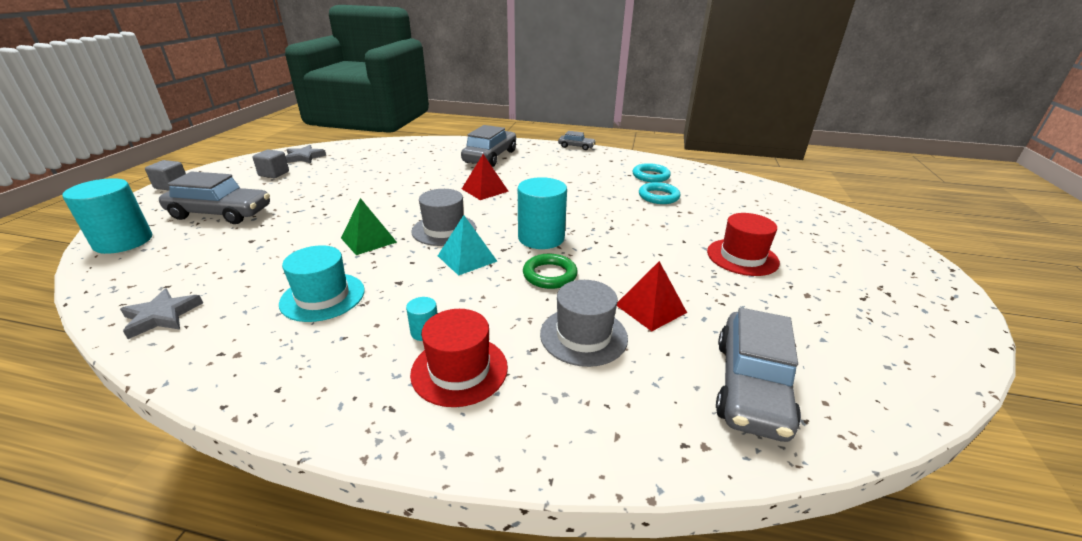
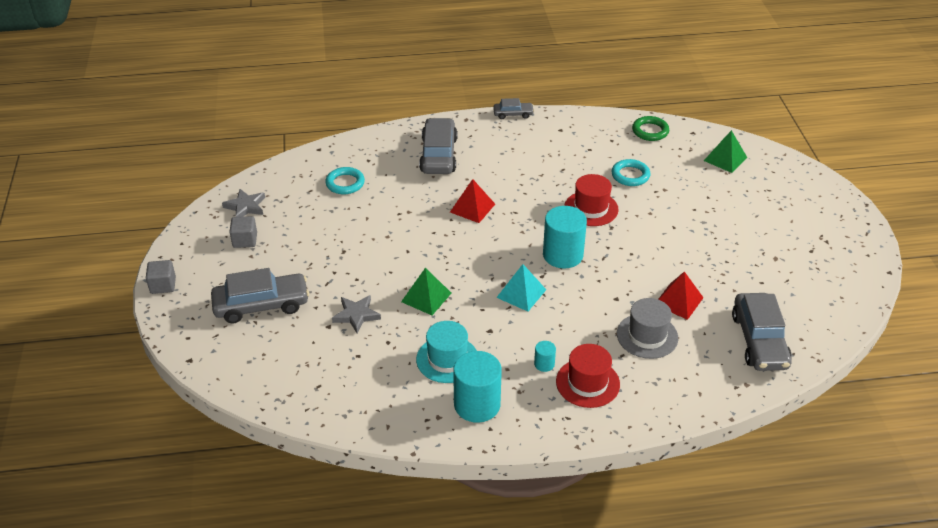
camera: 20 degrees left, 10 degrees up
(123, 241) = (219, 359): turquoise cylinder -> turquoise cylinder (477, 404)
(161, 316) = (350, 408): grey star -> grey star (356, 315)
(444, 230) = (478, 268): grey hat -> none
(549, 275) = (594, 291): green ring -> green ring (650, 131)
(650, 176) = (610, 146): turquoise ring -> turquoise ring (345, 183)
(742, 257) = (722, 233): red hat -> red hat (591, 208)
(770, 203) = (725, 159): none -> green pyramid

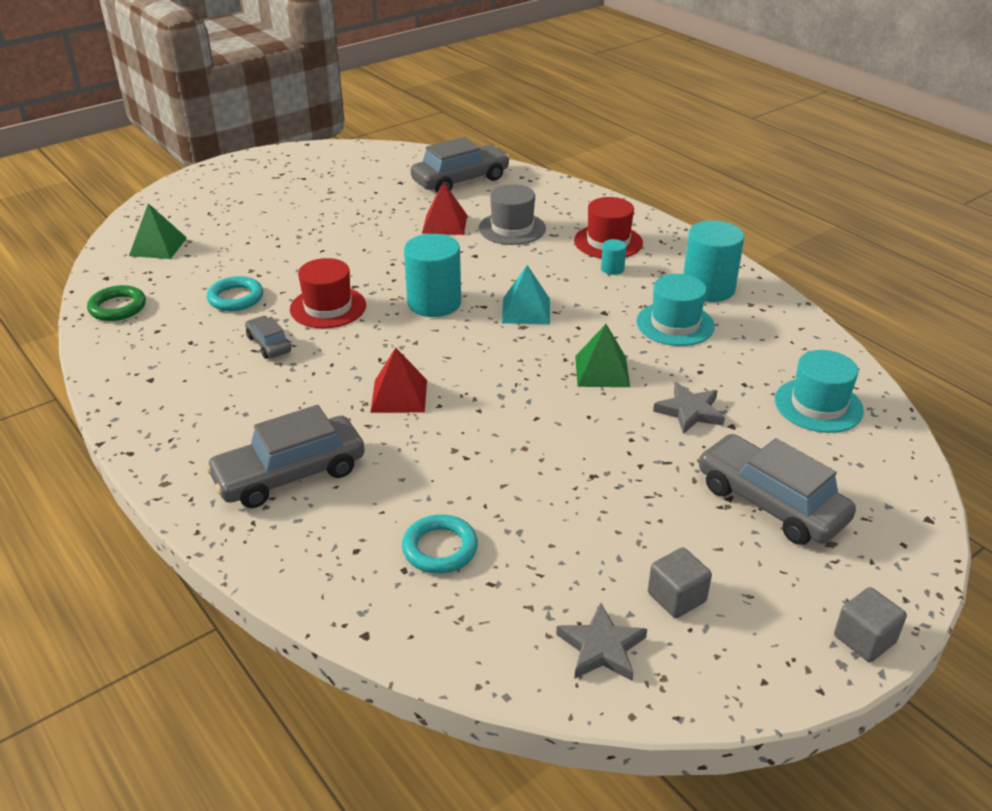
camera: 120 degrees left, 5 degrees down
(308, 377) = (818, 405): none -> turquoise hat
(513, 114) = (124, 437): grey car -> grey car (269, 344)

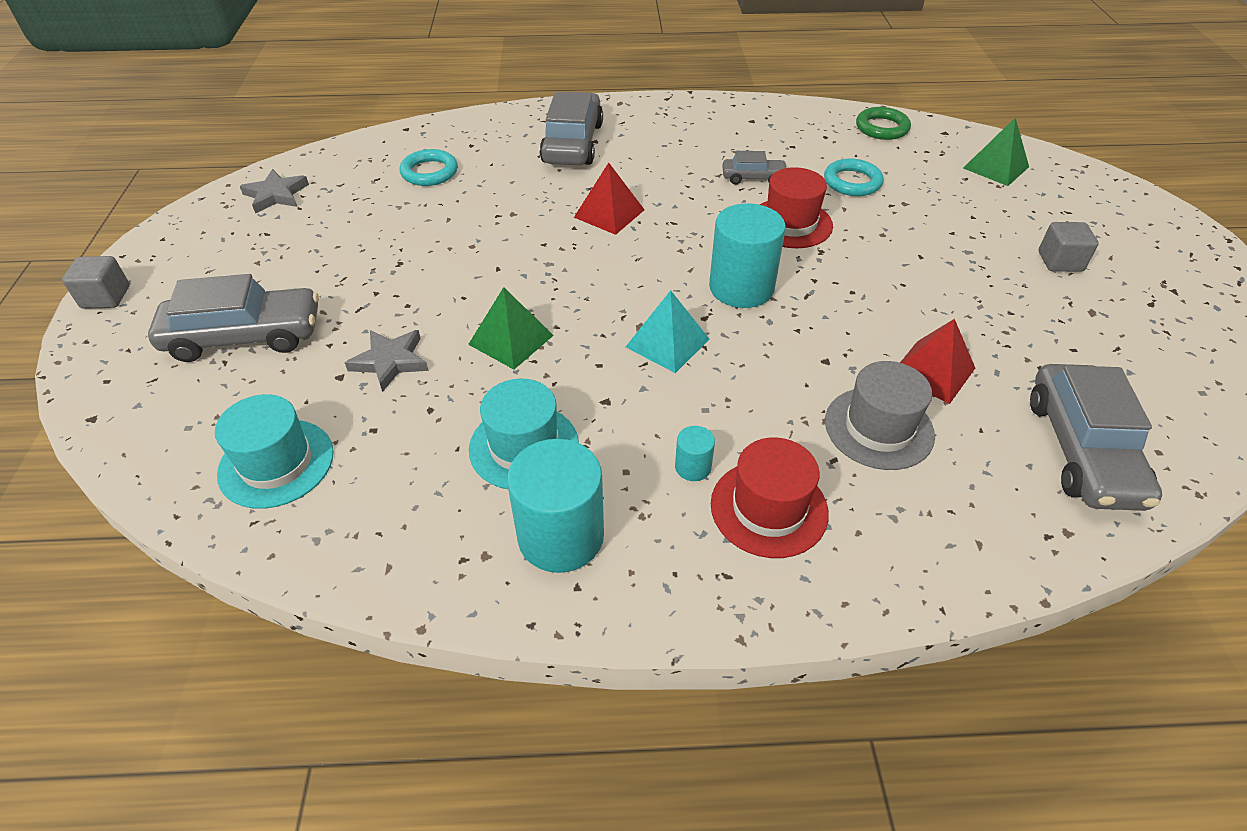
camera: 125 degrees right, 10 degrees up
(676, 597) = (257, 240): grey cube -> grey cube (1060, 262)

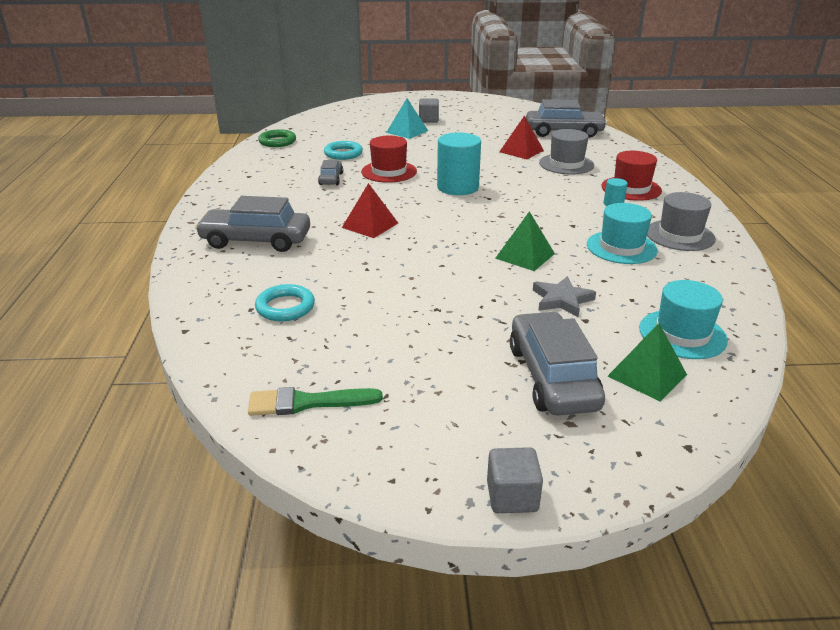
camera: 90 degrees left, 15 degrees down
(276, 195) = (307, 402): grey star -> green brush
(561, 536) = (679, 235): turquoise cylinder -> grey hat
(667, 343) = (515, 208): turquoise pyramid -> turquoise pyramid (407, 131)
(995, 167) = (335, 121): green pyramid -> green pyramid (647, 375)

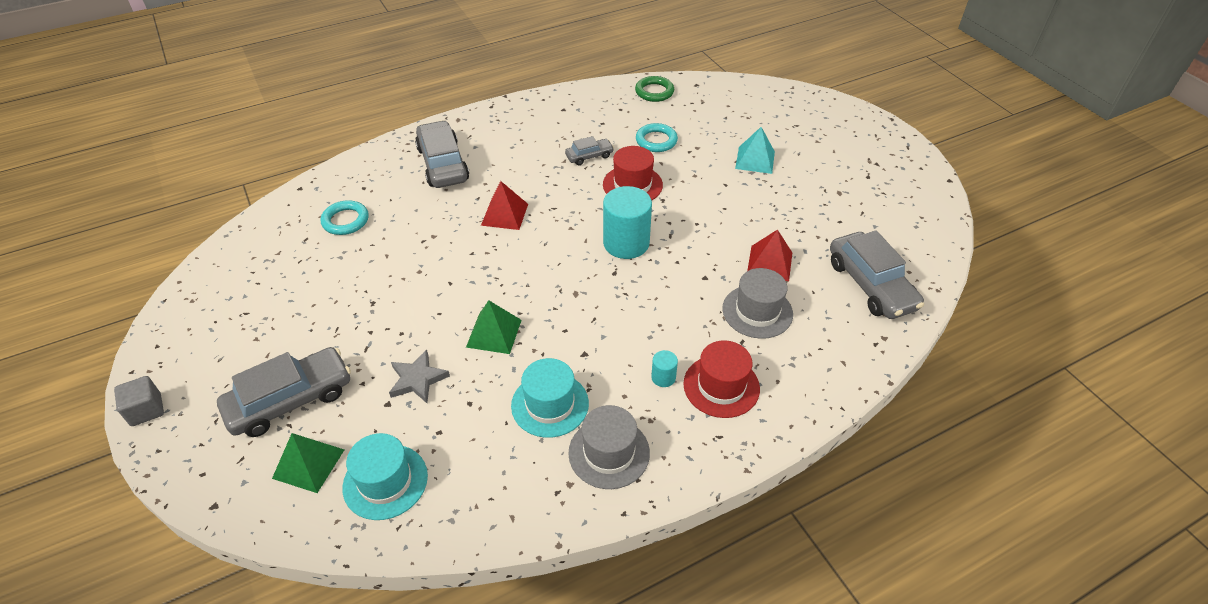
camera: 65 degrees right, 15 degrees up
(307, 402) = (229, 278): green brush -> none
(428, 120) = (807, 163): grey cube -> none

